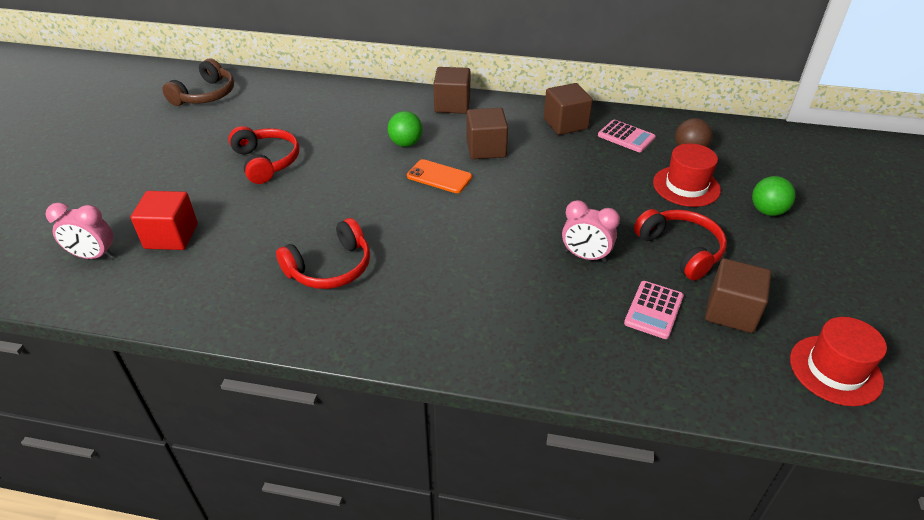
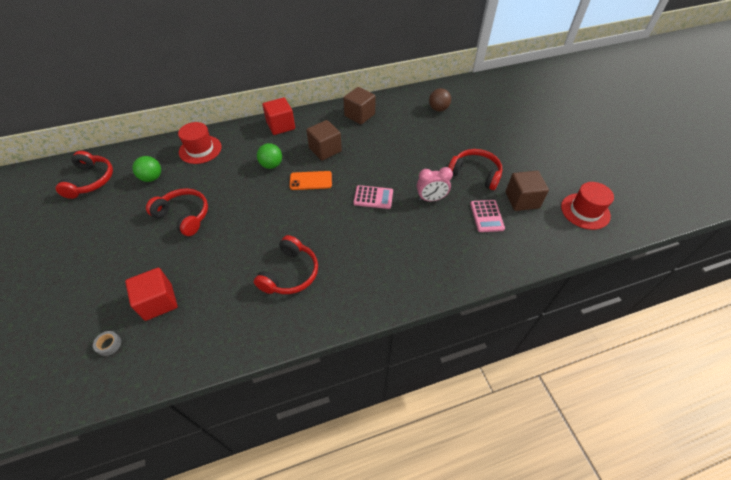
camera: 30 degrees left, 10 degrees up
(94, 256) = (109, 345): pink clock -> grey tape
(205, 95) = (91, 180): brown headphones -> red headphones
(452, 105) = (281, 126): brown cube -> red cube
(626, 137) = (399, 112): pink calculator -> pink calculator (373, 197)
(686, 186) = (451, 132): red hat -> red hat (200, 149)
(767, 211) = (500, 132): green ball -> green ball (152, 178)

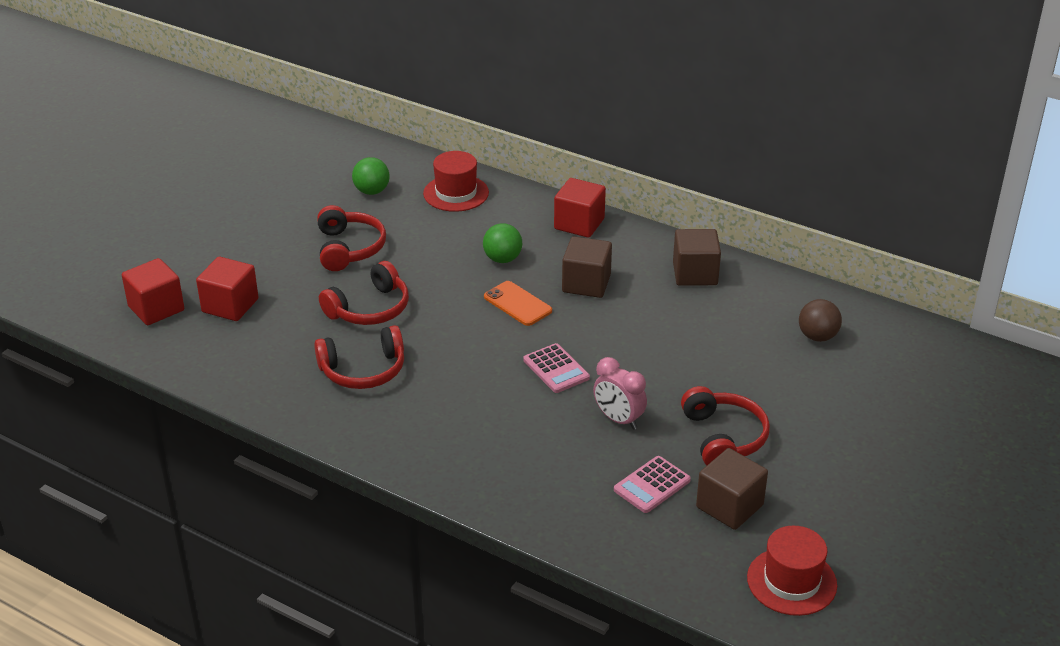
camera: 50 degrees right, 15 degrees down
(91, 180) = (317, 157): red headphones -> red headphones (369, 309)
(109, 345) = (156, 308): grey tape -> red cube

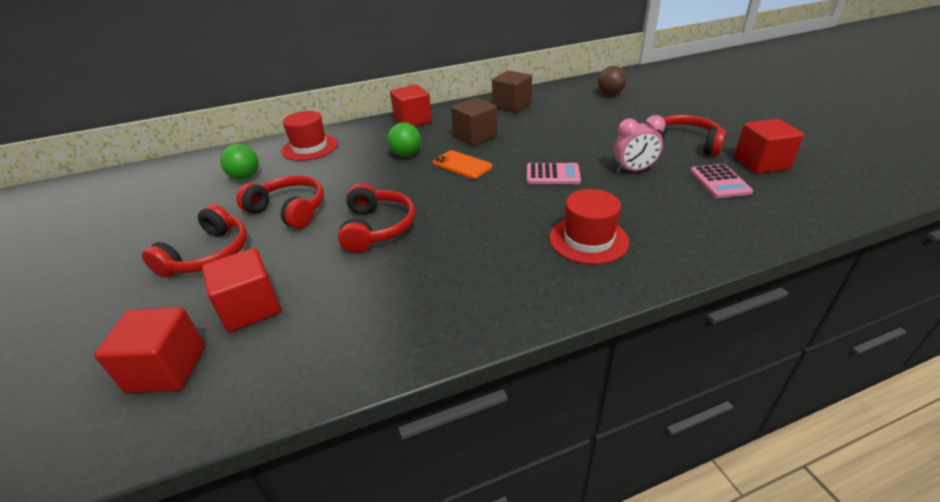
camera: 50 degrees left, 0 degrees up
(363, 370) = (452, 260): red headphones -> red headphones (208, 255)
(517, 304) = (462, 165): orange phone -> orange phone turned 45 degrees clockwise
(729, 506) = (761, 163): brown cube -> red cube
(791, 581) = (856, 167): red hat -> red hat (588, 239)

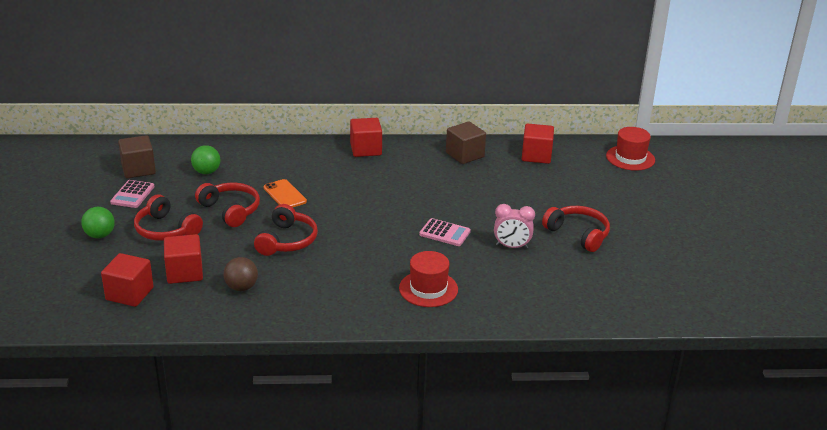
camera: 15 degrees right, 5 degrees down
(208, 255) = (166, 230): red headphones -> red headphones turned 90 degrees clockwise
(310, 147) = (266, 156): red hat -> red hat (630, 158)
(406, 154) = (341, 184): green ball -> green ball (100, 235)
(462, 165) = (379, 205): orange phone -> orange phone (285, 194)
(475, 137) = (408, 181): brown cube -> brown cube (138, 169)
(610, 94) = (567, 165): brown ball -> brown ball (241, 287)
(719, 182) = (569, 274): pink calculator -> pink calculator (132, 194)
(761, 163) = (621, 268): red cube -> red cube (536, 156)

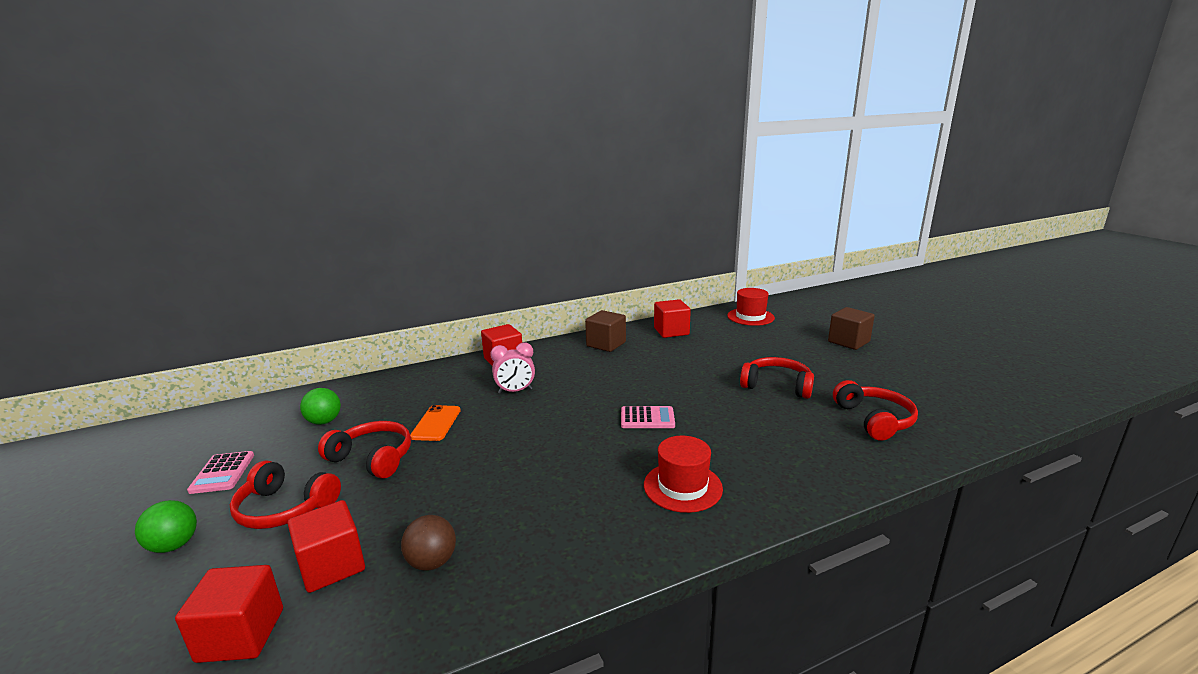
camera: 20 degrees left, 10 degrees down
(138, 169) = (226, 440): brown cube -> brown cube (848, 342)
(285, 194) = (436, 423): orange phone -> orange phone turned 60 degrees clockwise
(287, 241) = (466, 476): red headphones -> red headphones (874, 420)
(512, 247) = (728, 414): pink clock -> pink clock (515, 391)

